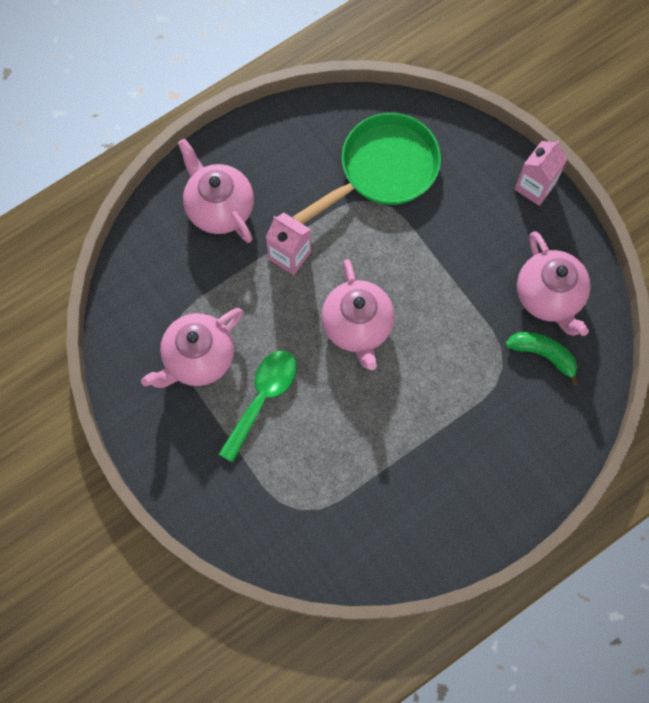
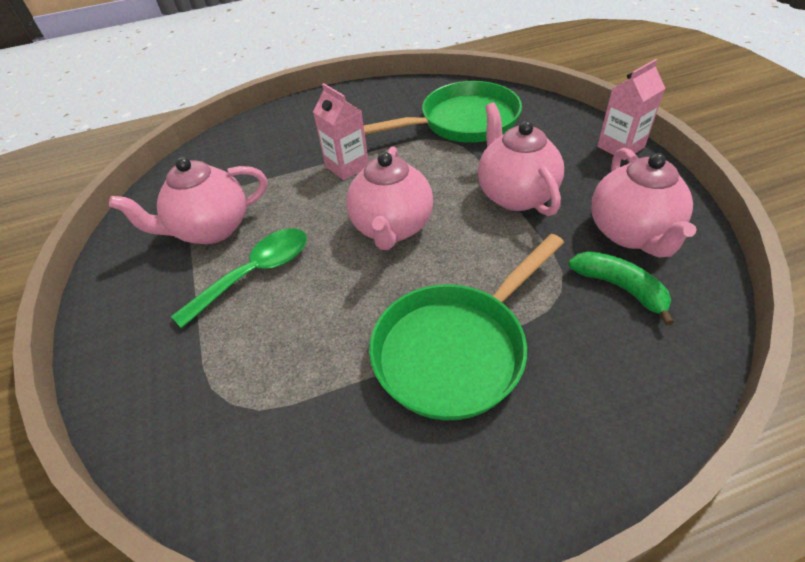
camera: 20 degrees right, 25 degrees down
(219, 208) = (300, 130): pink teapot -> pink teapot (515, 194)
(438, 433) = (455, 349): none -> green pan

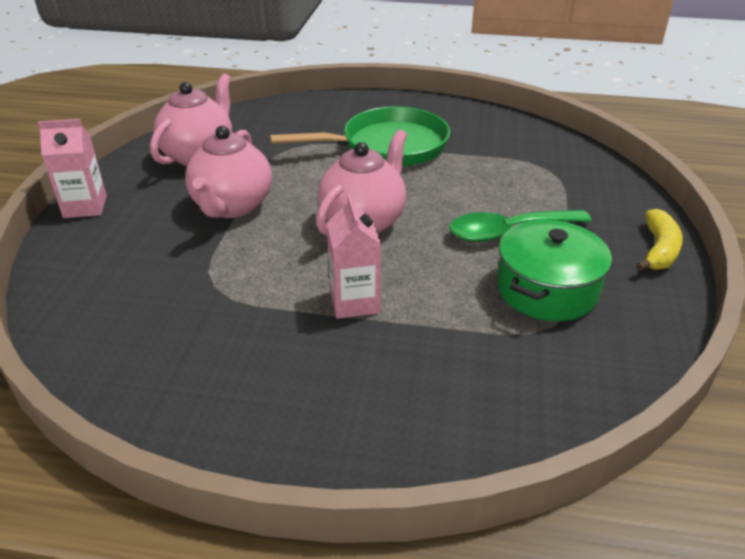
camera: 155 degrees left, 10 degrees down
(105, 313) = (658, 250): none -> yellow banana
(211, 229) = (547, 289): pink teapot -> green pot
(463, 122) = (164, 301): green pan -> none
(620, 287) = (255, 137): green banana -> none

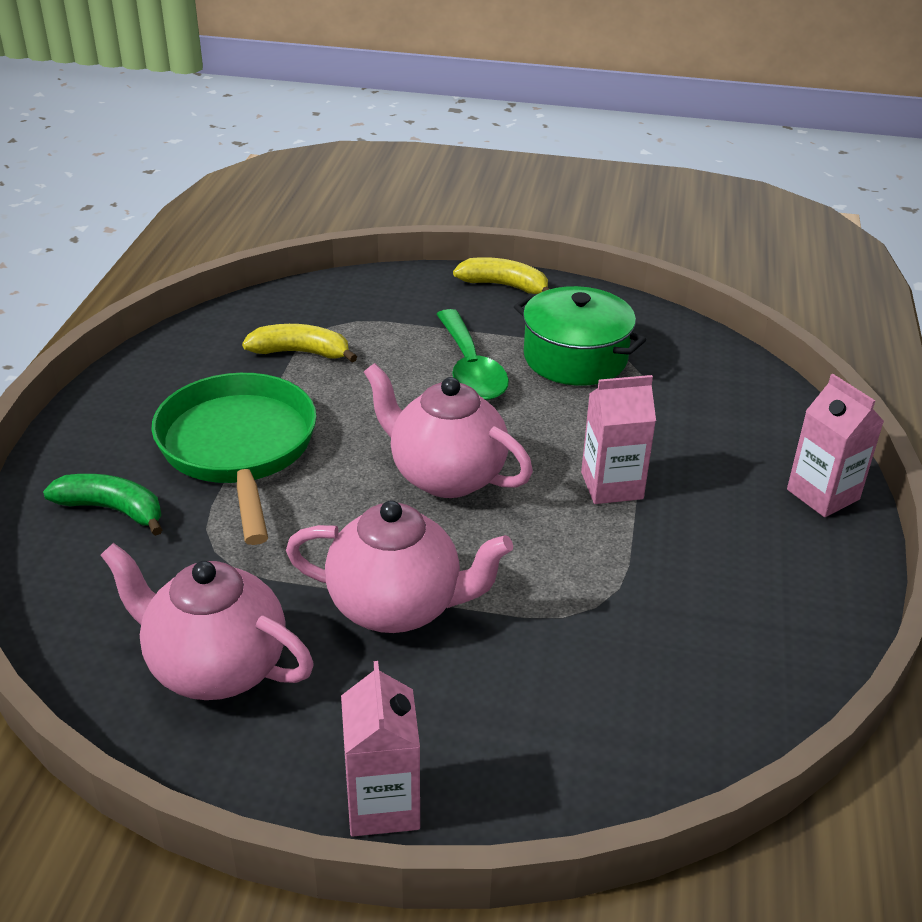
camera: 90 degrees left, 0 degrees up
(328, 117) = (112, 509): none -> green banana
(343, 448) = (823, 494): none -> pink carton
(505, 159) = (300, 352): none -> yellow banana

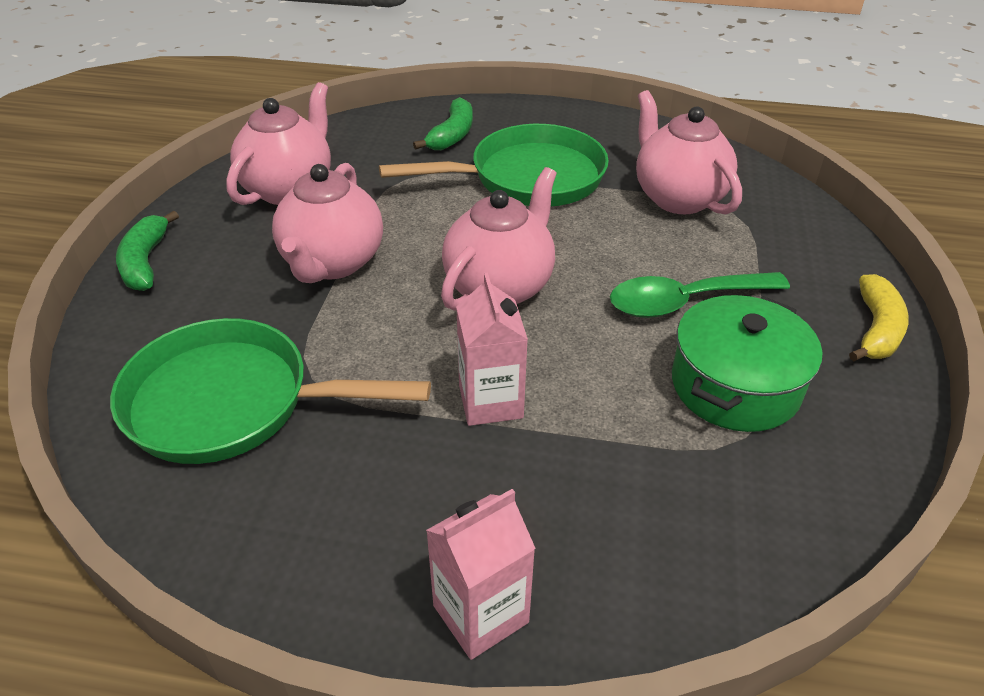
camera: 90 degrees right, 5 degrees up
(300, 352) = (678, 197): yellow banana -> pink teapot
(382, 804) = (145, 262): pink carton -> green banana
(639, 666) = (231, 403): none -> green pan

